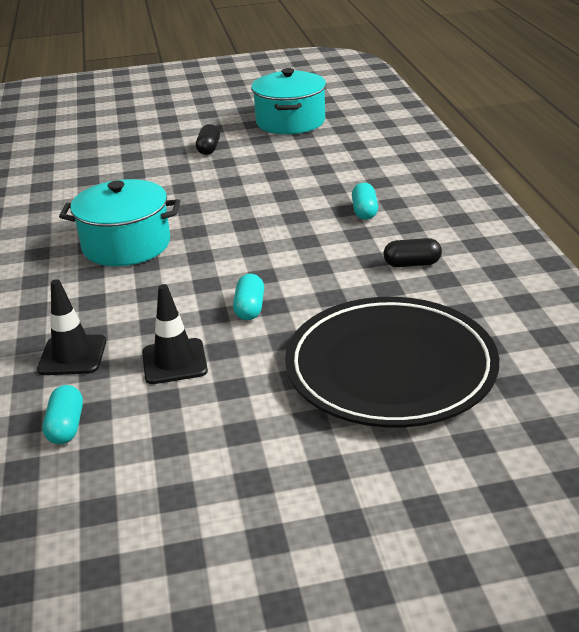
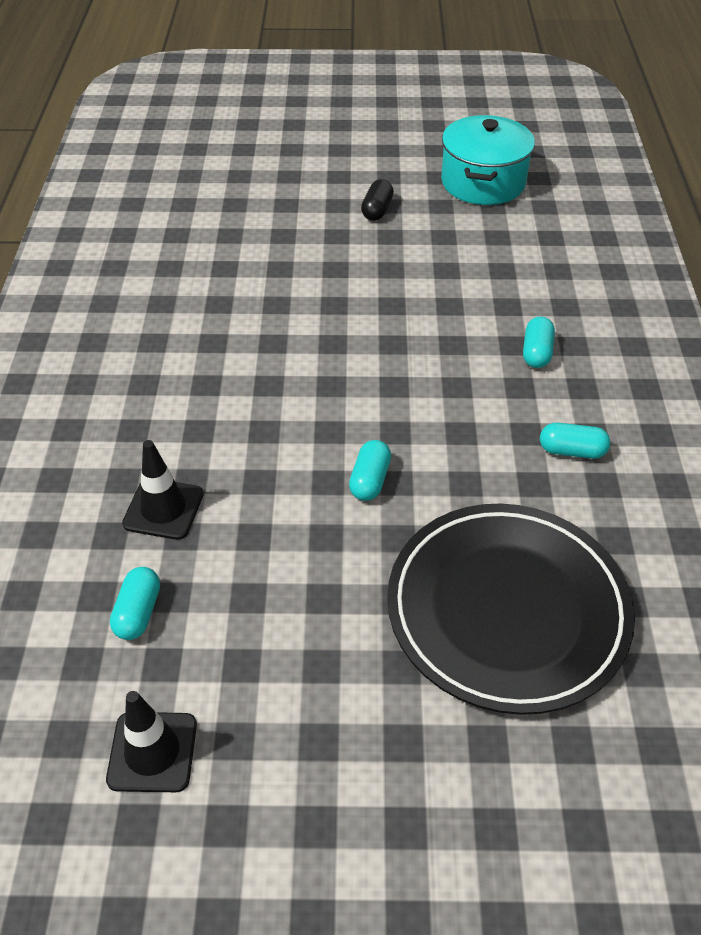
camera: 10 degrees right, 15 degrees up
(126, 245) = (253, 350): turquoise pot -> none
(174, 362) = (270, 543): black traffic cone -> black traffic cone (152, 752)
(412, 264) = (572, 451): black capsule -> turquoise capsule

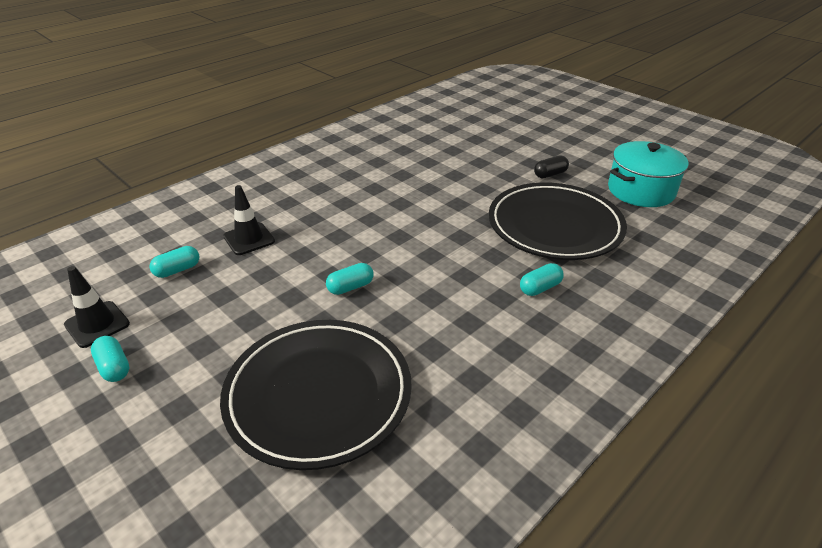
camera: 45 degrees right, 10 degrees down
(462, 273) = (554, 226): none -> black plate
(572, 451) = (481, 348): turquoise capsule -> turquoise capsule (114, 367)

